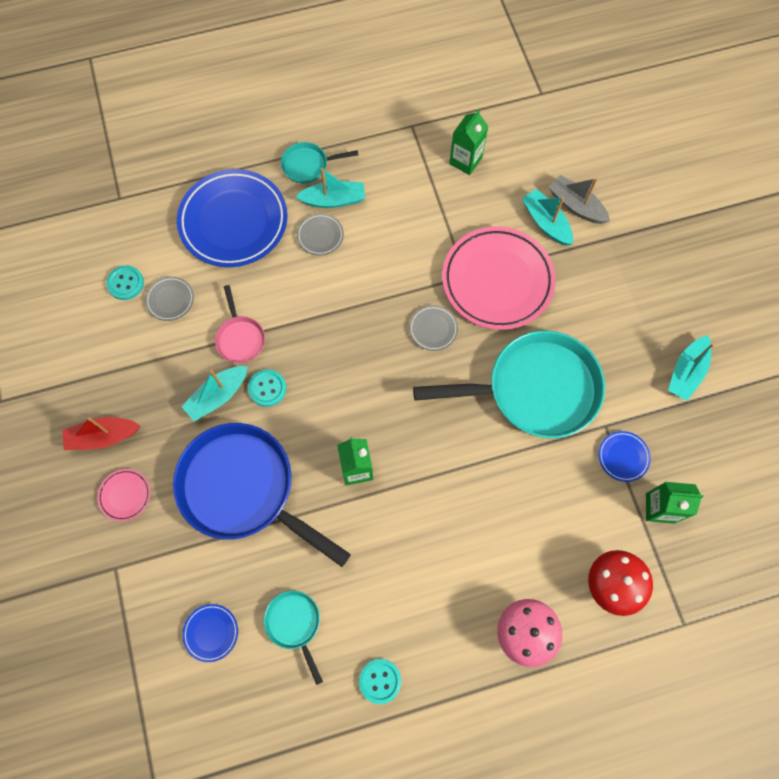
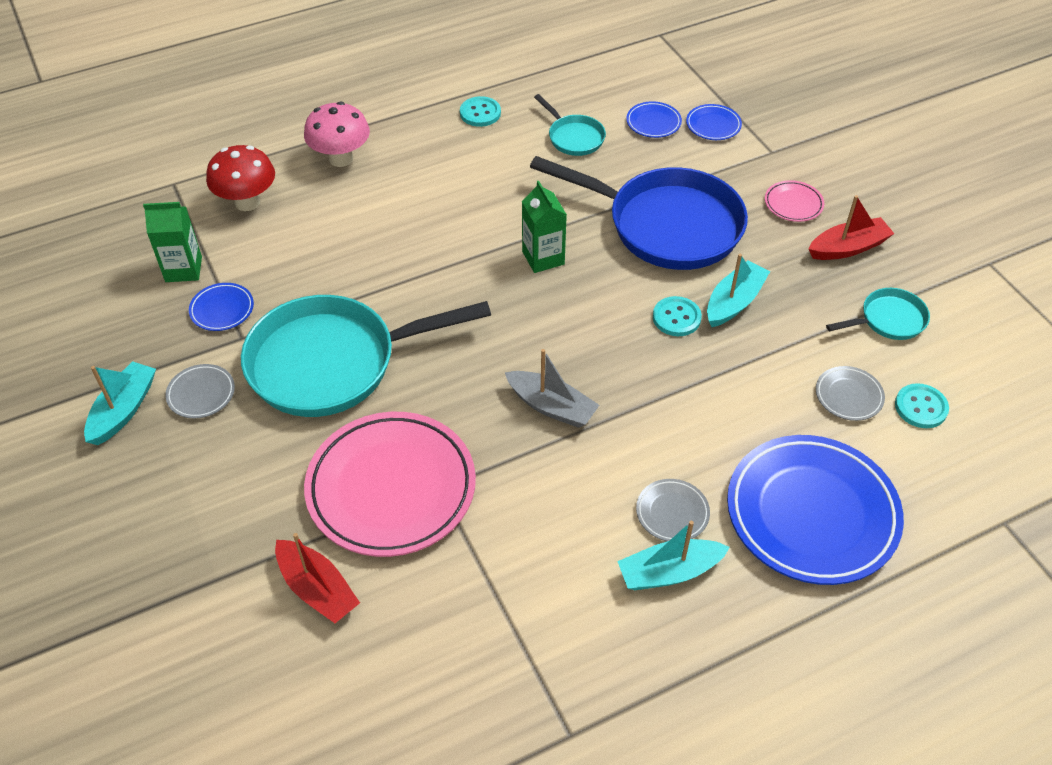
camera: 170 degrees right, 20 degrees down
(154, 617) = (713, 125): none -> blue plate
(240, 338) = (733, 365): pink pan -> none
(308, 165) = (731, 625): turquoise pan -> turquoise pan (888, 320)
(433, 329) = (477, 412): grey plate -> grey plate (201, 394)
(465, 161) = (462, 679): green carton -> none
(546, 222) = (317, 589): turquoise boat -> red boat
(576, 205) = (265, 626): grey boat -> grey boat (551, 406)

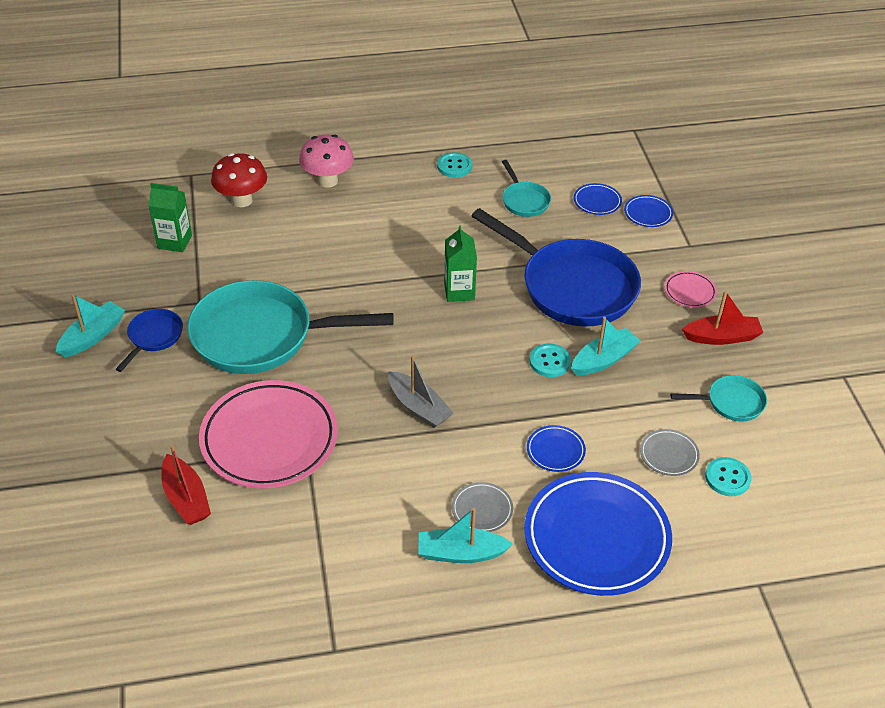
camera: 15 degrees right, 5 degrees down
(201, 394) = (154, 337): grey plate -> blue pan
(222, 310) = (192, 278): blue plate -> blue plate (555, 451)

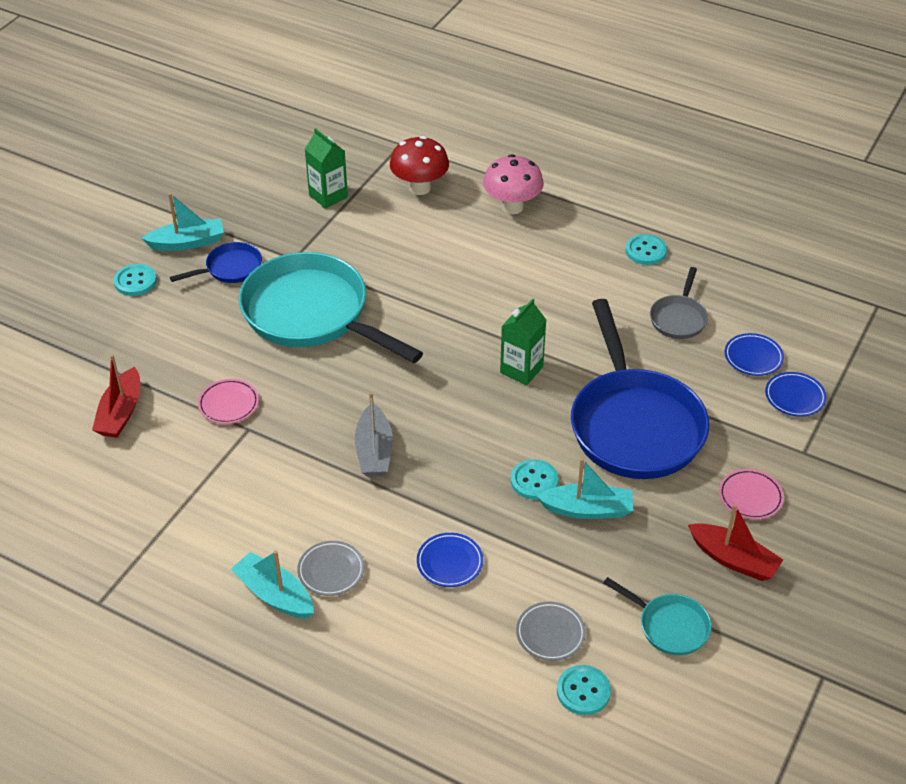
camera: 40 degrees right, 0 degrees up
(80, 390) = (135, 281): none -> turquoise button
(269, 439) = (229, 404): pink plate -> pink plate, size x0.43
(524, 201) = (678, 318): turquoise pan -> grey pan
(596, 538) = (400, 660): blue plate -> none

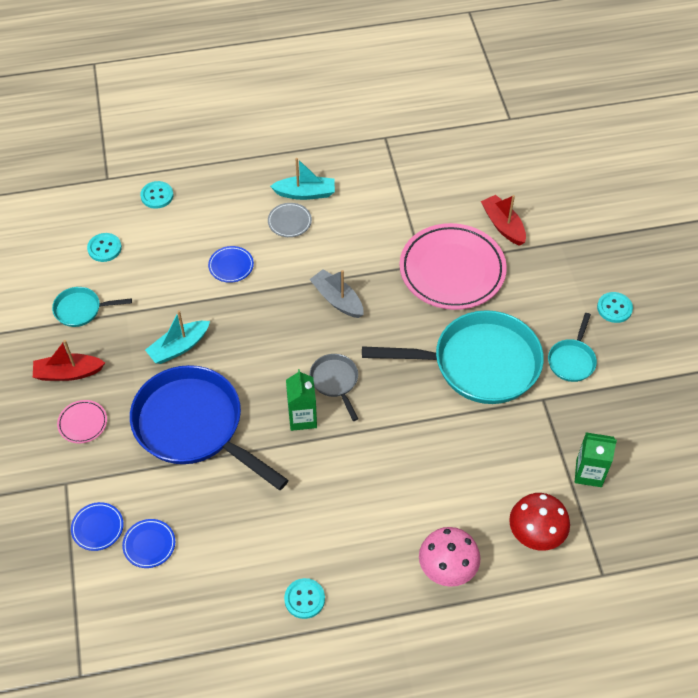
camera: 140 degrees right, 10 degrees up
(187, 243) = (625, 360): turquoise boat -> none
(229, 404) = (452, 270): pink plate -> pink plate, size x2.34
(230, 268) = (572, 360): blue pan -> turquoise pan
(534, 481) = (226, 344): turquoise button -> turquoise button (157, 196)
(550, 633) = (144, 265): grey plate -> none
(678, 318) = (229, 544): grey pan -> grey pan (335, 381)

